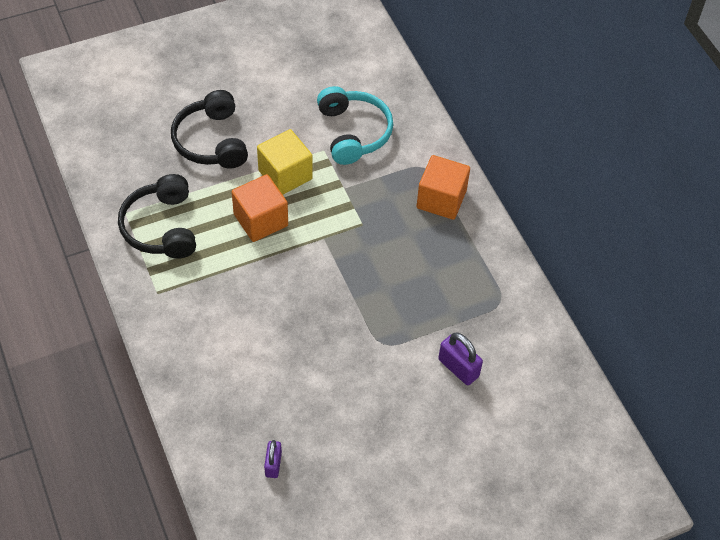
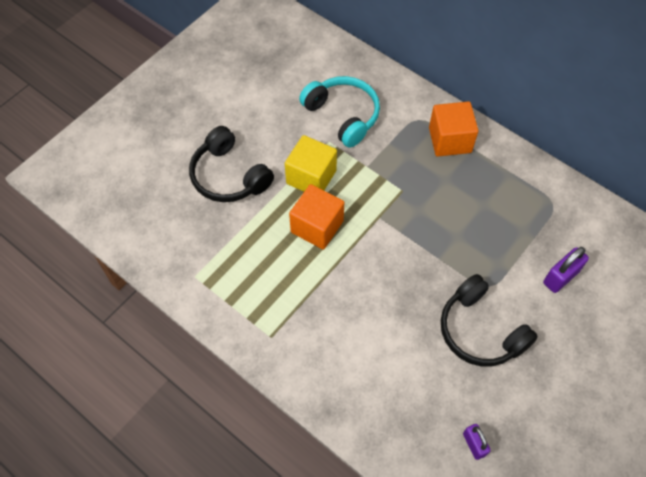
camera: 25 degrees left, 5 degrees up
(161, 227) = (235, 274): black headphones -> black headphones (480, 330)
(458, 368) = (561, 277): purple padlock -> purple padlock turned 60 degrees counterclockwise

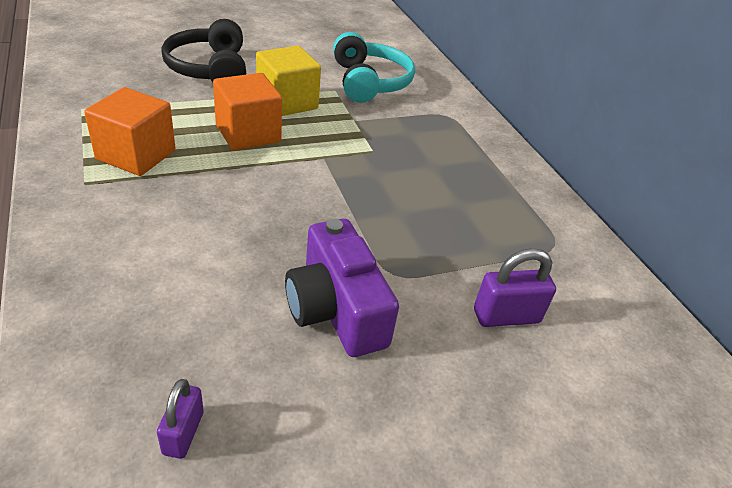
camera: 25 degrees right, 20 degrees down
(450, 140) = (468, 142): orange cube -> orange cube (136, 155)
(480, 330) = (336, 309): black headphones -> purple camera

